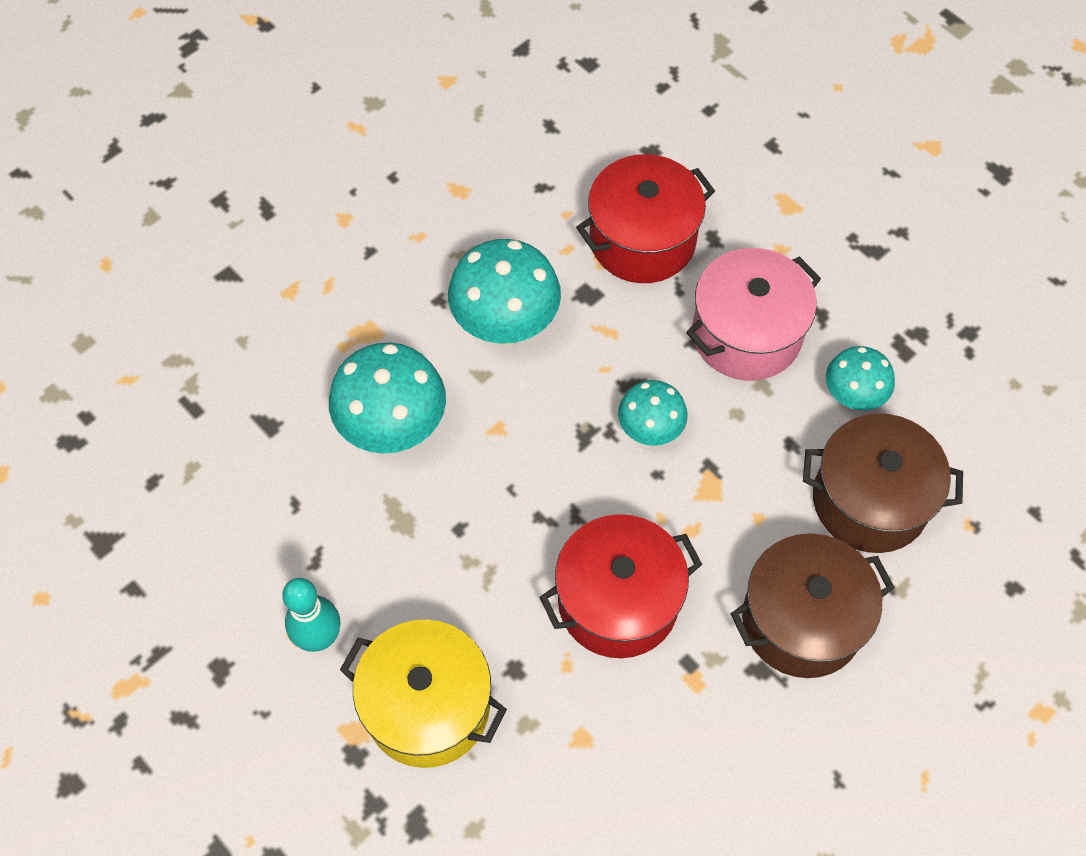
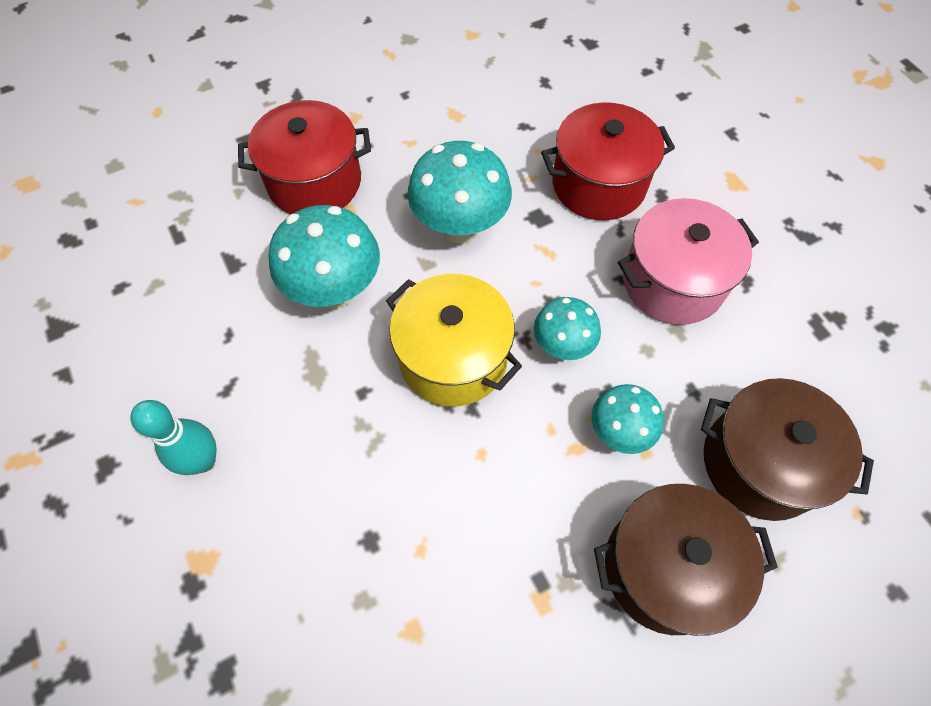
camera: 15 degrees right, 0 degrees up
(427, 706) = (276, 555): yellow pot -> yellow pot (453, 358)
(618, 601) = (488, 499): red pot -> red pot (314, 182)
(852, 397) = (761, 360): turquoise mushroom -> turquoise mushroom (618, 432)

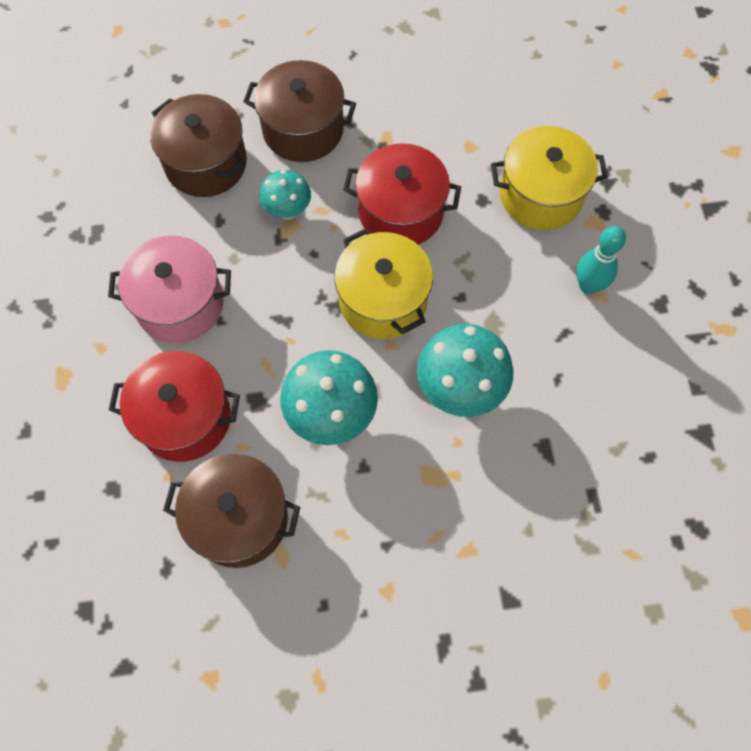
camera: 160 degrees left, 5 degrees up
(288, 580) = (540, 195): none -> yellow pot
(314, 182) = (450, 516): red pot -> red pot (400, 212)
(504, 127) = (239, 519): none -> brown pot
(562, 346) = (296, 282): turquoise mushroom -> none

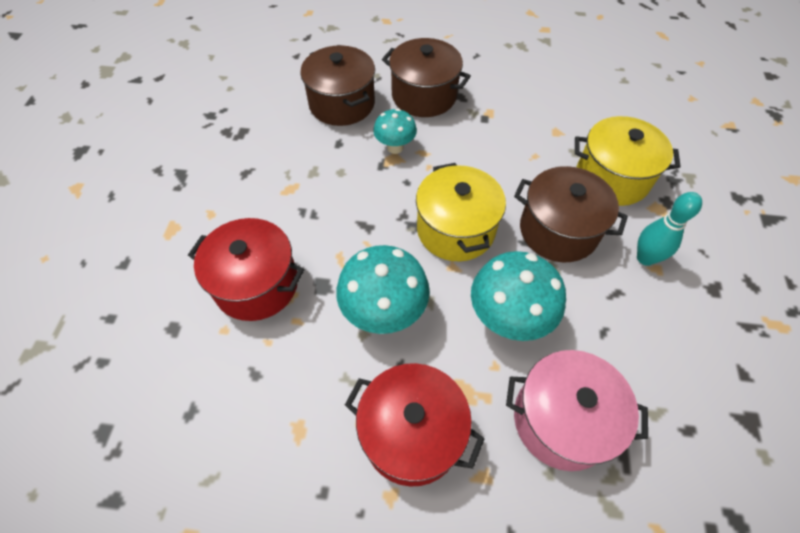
camera: 15 degrees right, 10 degrees down
(180, 304) = (286, 196): pink pot -> pink pot (561, 420)
(239, 519) = (272, 385): brown pot -> brown pot (558, 230)
(400, 212) = (487, 167): red pot -> red pot (412, 434)

